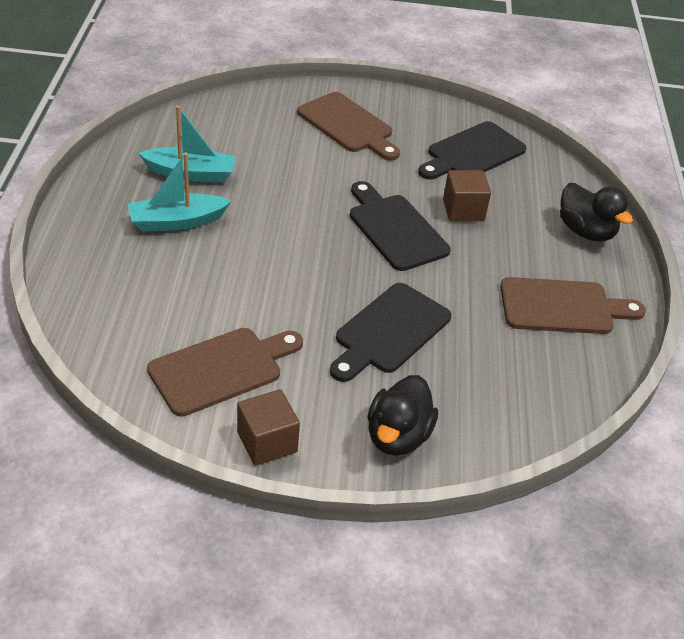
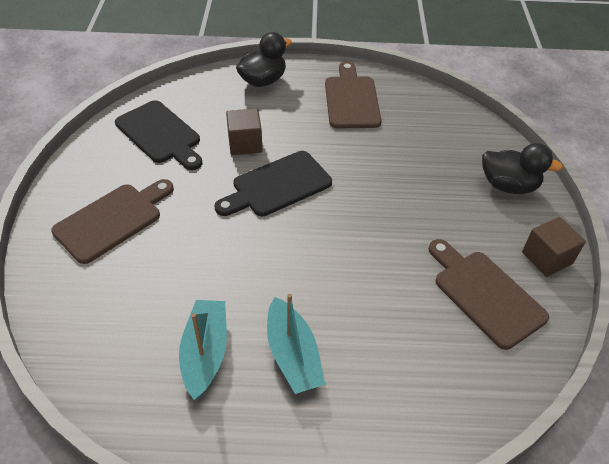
camera: 90 degrees left, 5 degrees up
(389, 331) = (405, 189): black cutting board -> none

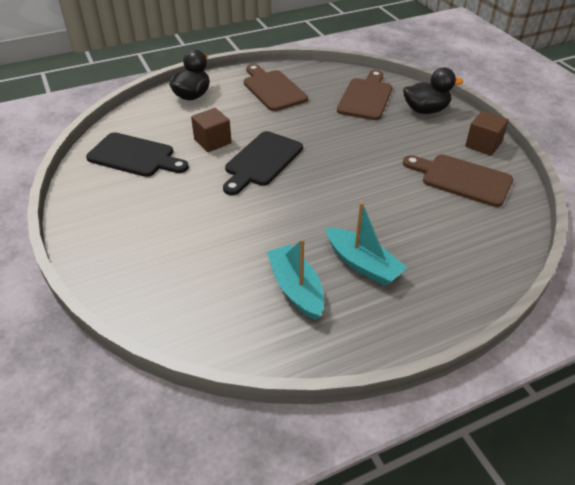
camera: 25 degrees left, 5 degrees down
(112, 220) = (142, 228): brown cutting board -> brown cutting board (366, 97)

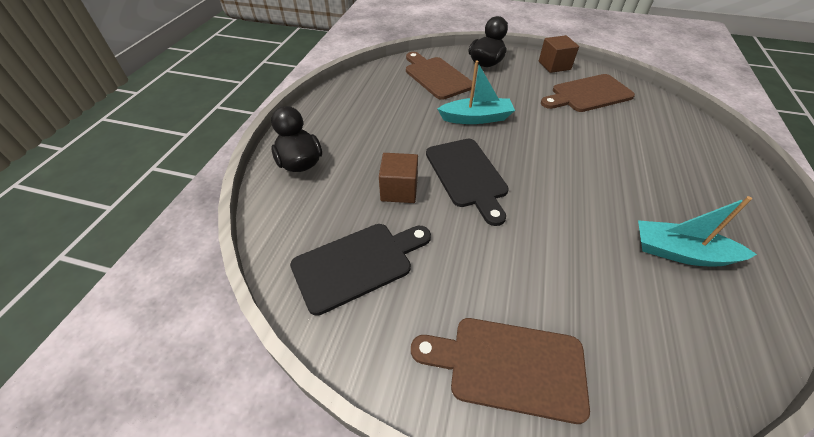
camera: 50 degrees left, 5 degrees up
(273, 89) = (360, 111): brown cutting board -> brown cutting board (508, 366)
(362, 264) = (665, 195): turquoise boat -> turquoise boat (476, 118)

